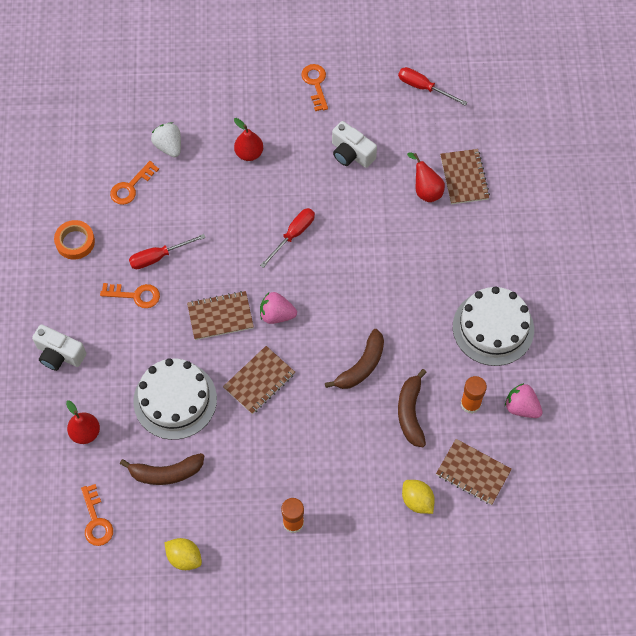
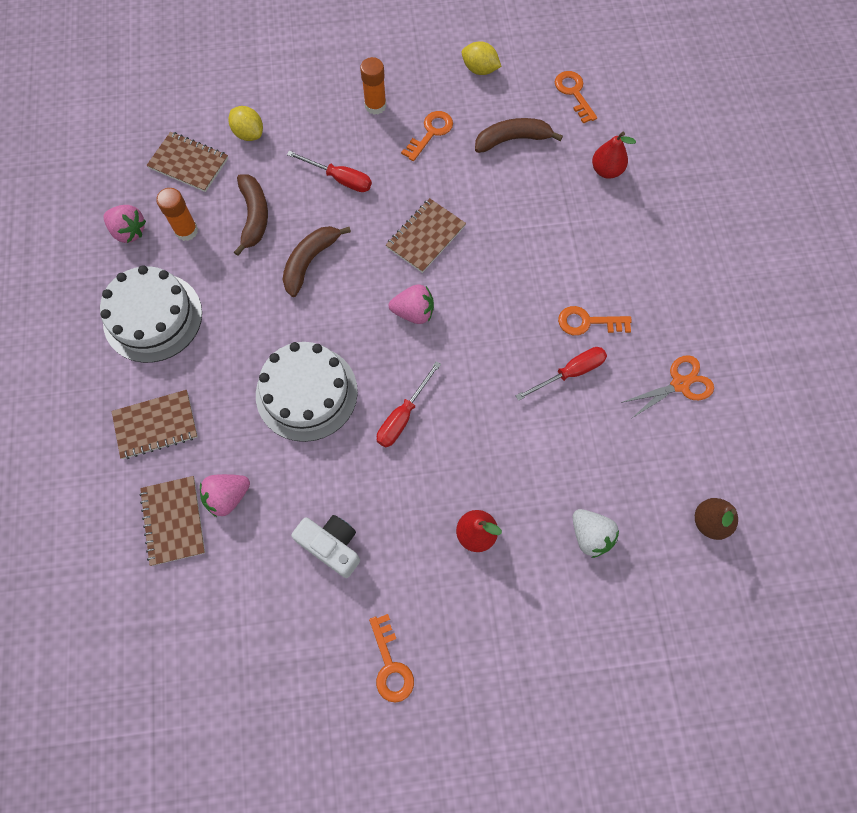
camera: 175 degrees right, 5 degrees up
(59, 354) = (658, 247): white camera -> none
(75, 242) = (680, 384): orange tape -> orange scissors
(82, 148) = (709, 522): none -> brown pear
(131, 187) = (628, 468): orange key -> orange key (431, 133)
(175, 400) = (517, 210): white cake -> white cake (306, 393)
(220, 316) = (481, 305): brown notebook -> brown notebook (156, 425)
(424, 88) = (225, 673): red screwdriver -> red screwdriver (339, 179)
(425, 190) = (228, 497): red pear -> pink strawberry

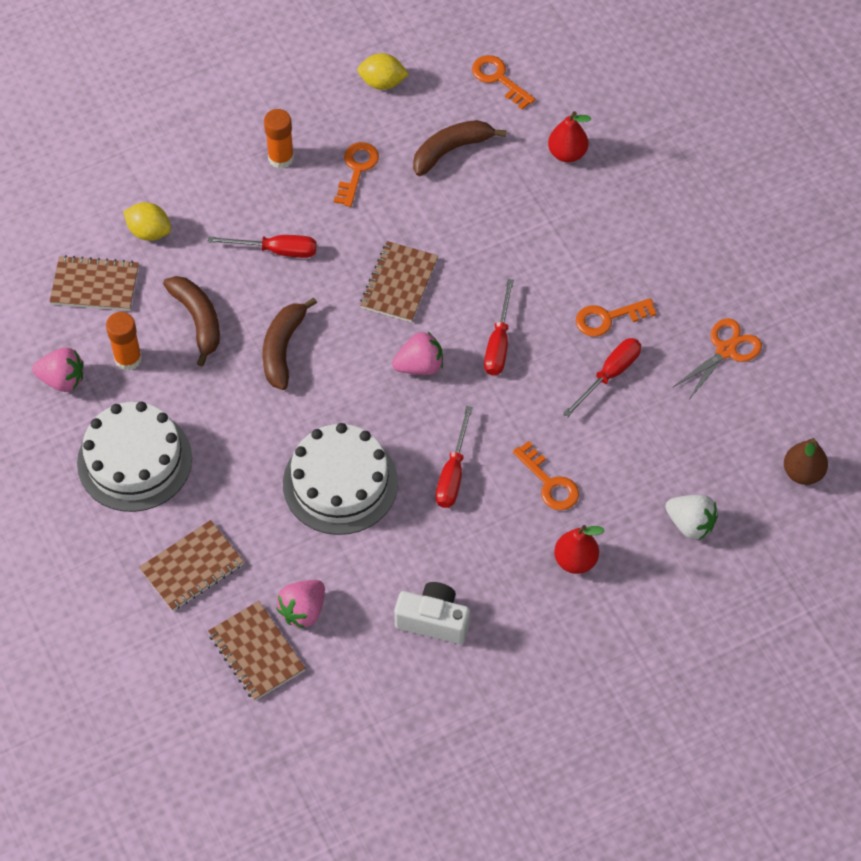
camera: 20 degrees left, 10 degrees down
(390, 665) = (540, 708): orange key -> orange key (549, 483)
(487, 314) = (499, 343): none -> red screwdriver

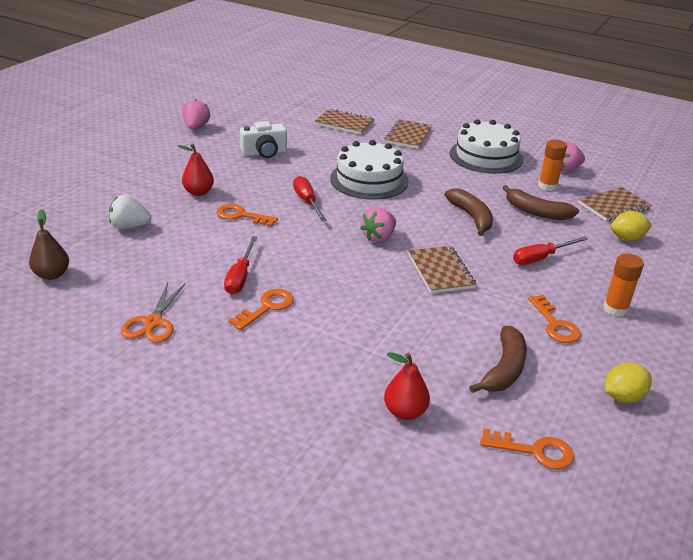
camera: 145 degrees right, 25 degrees down
(303, 610) = (336, 139): pink strawberry -> pink strawberry (196, 127)
(499, 343) = (337, 266): red screwdriver -> none

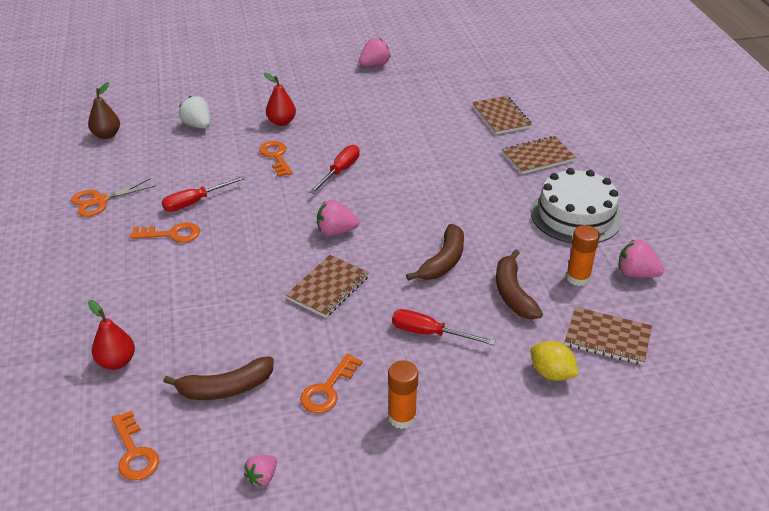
camera: 50 degrees right, 5 degrees up
(264, 153) = (384, 112): white camera -> none
(369, 180) = (422, 179): white cake -> none
(622, 397) = (262, 477): yellow lemon -> pink strawberry

